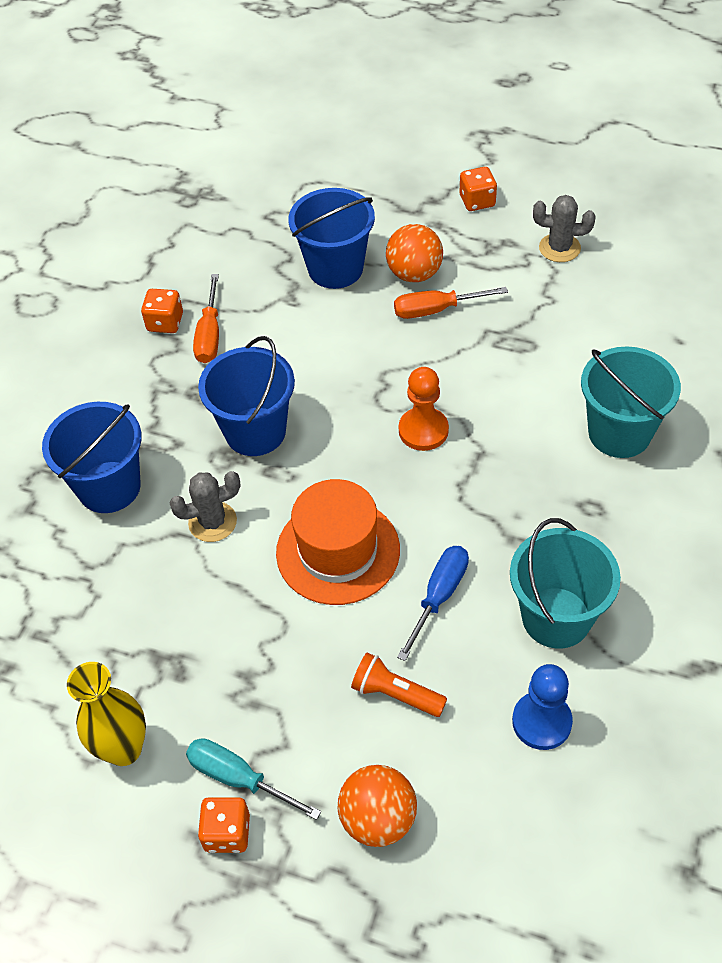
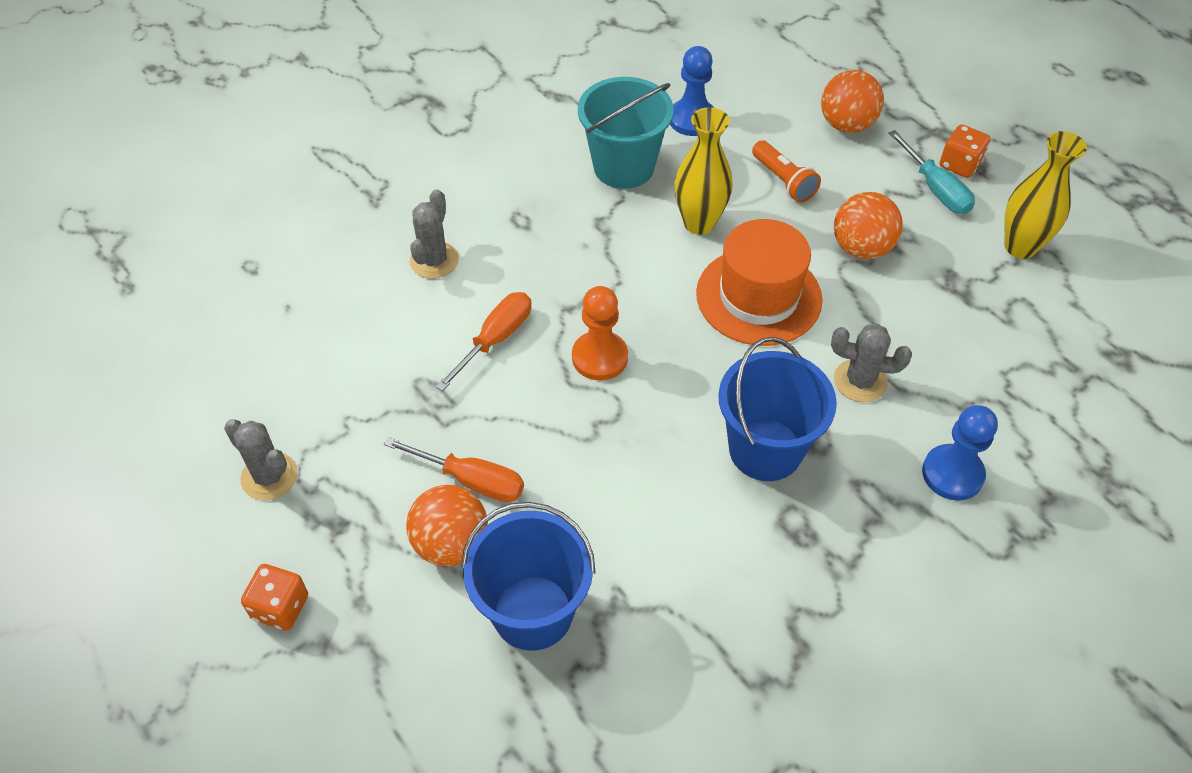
camera: 150 degrees left, 0 degrees up
(109, 487) = (952, 474): blue bucket -> blue pawn
(165, 322) = (793, 661): orange dice -> none
(209, 335) = (747, 605): orange screwdriver -> orange screwdriver (496, 338)
(276, 655) = (861, 248): none -> orange ball
(439, 595) = (699, 223): blue screwdriver -> yellow vase
(619, 433) = (434, 260): turquoise bucket -> grey cactus

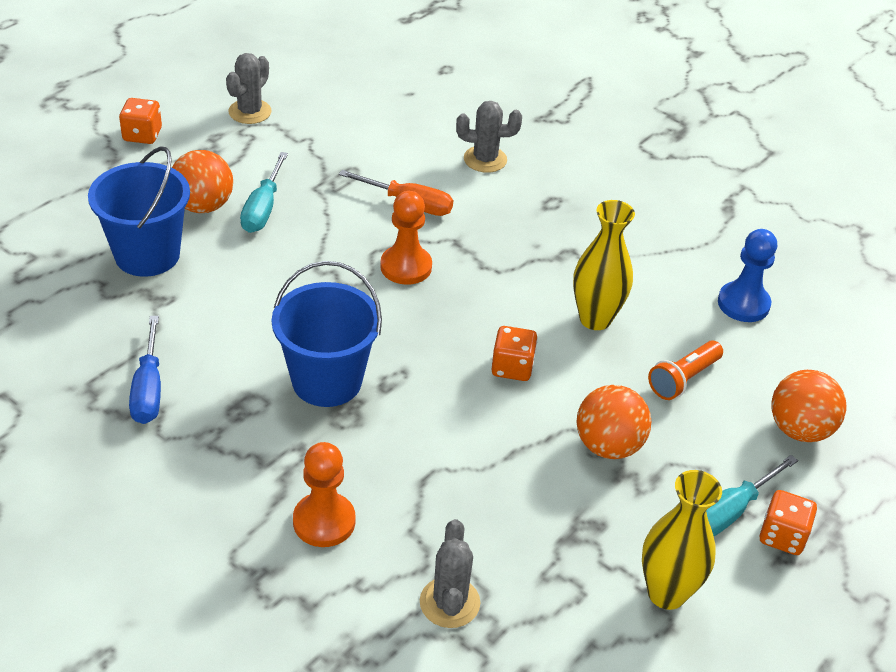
camera: 75 degrees right, 10 degrees down
(472, 481) = (262, 209): orange screwdriver -> turquoise screwdriver
(623, 167) = (650, 261): turquoise bucket -> none
(758, 296) = (512, 367): orange hat -> orange dice
(766, 621) = (148, 390): none -> blue screwdriver
(860, 381) = (424, 448): grey cactus -> grey cactus (449, 602)
(952, 474) = (324, 521): blue pawn -> orange pawn

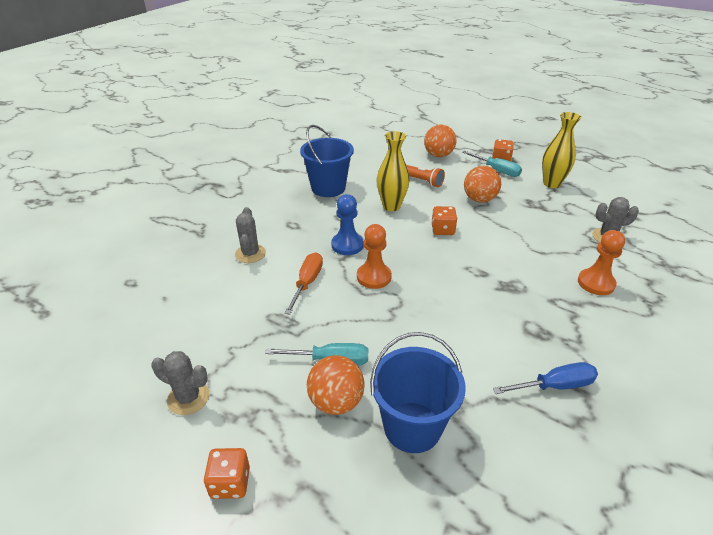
camera: 95 degrees left, 5 degrees down
(327, 381) = (493, 297): blue bucket -> blue bucket (328, 188)
(743, 304) = (361, 167): blue pawn -> blue pawn (347, 245)

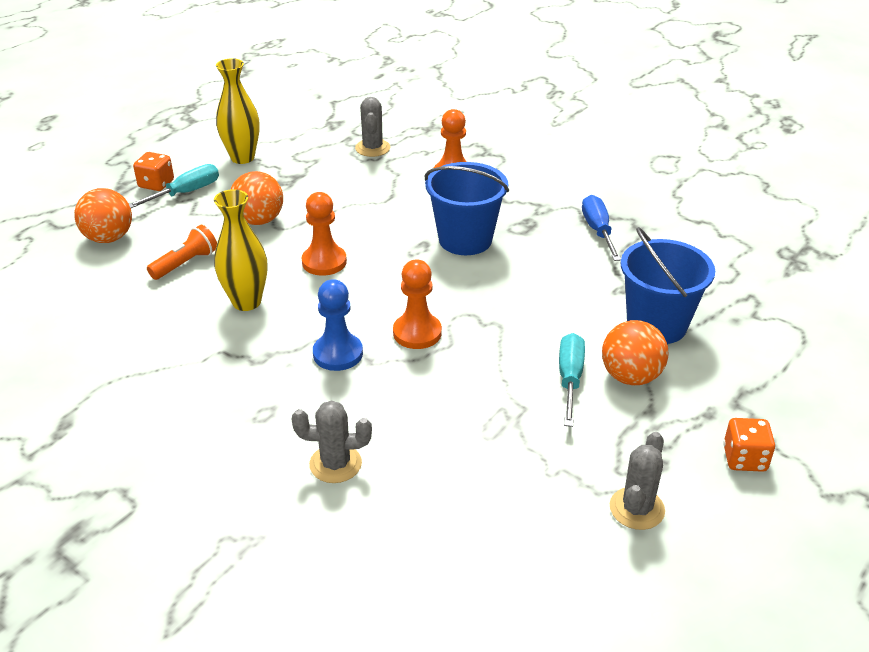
camera: 85 degrees left, 0 degrees up
(307, 282) = (420, 397): orange screwdriver -> none
(328, 188) = (160, 368): blue bucket -> blue bucket (465, 240)
(442, 230) = (324, 262): orange dice -> orange pawn

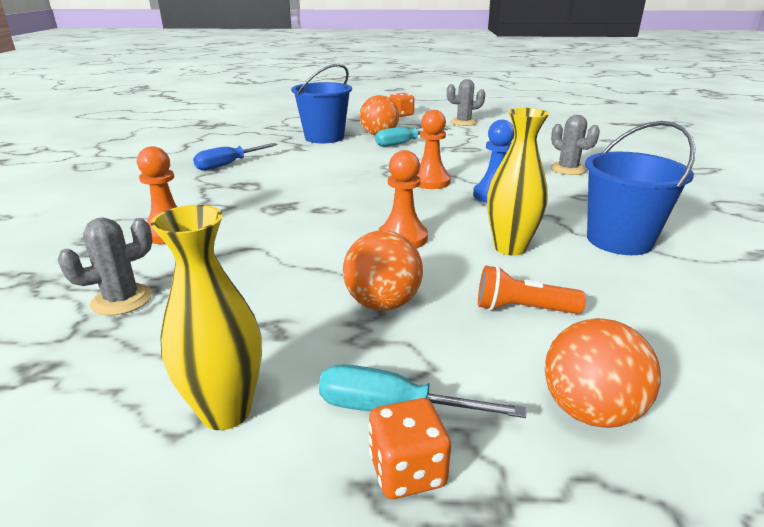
camera: 125 degrees left, 10 degrees down
(465, 240) = (291, 197): blue bucket -> blue bucket (619, 240)

